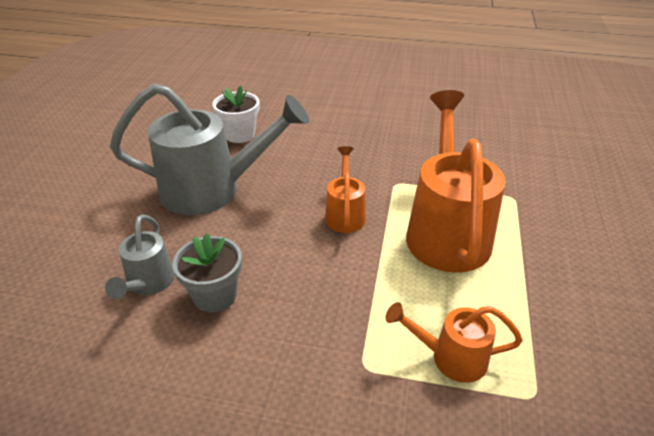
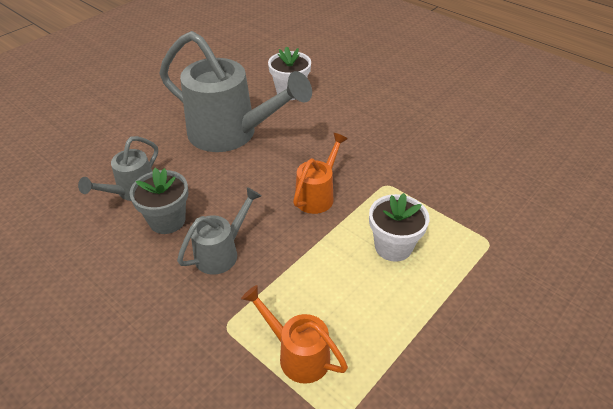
camera: 30 degrees right, 5 degrees up
(299, 301) = (221, 252): none -> grey watering can
(446, 231) = (393, 246): orange watering can -> white flower pot

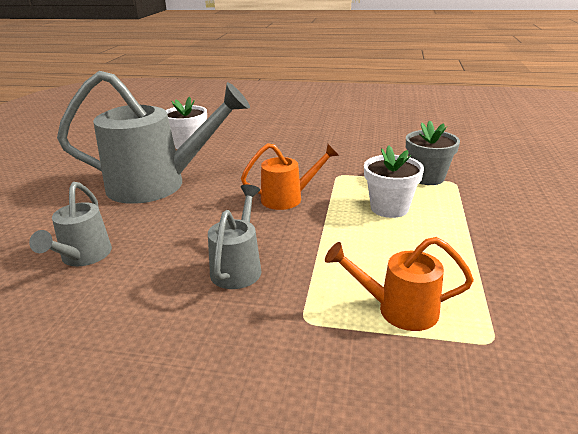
camera: 30 degrees left, 15 degrees down
(167, 220) = (150, 265): grey flower pot -> grey flower pot (427, 177)
(317, 195) = (288, 198): orange watering can -> orange watering can turned 75 degrees clockwise

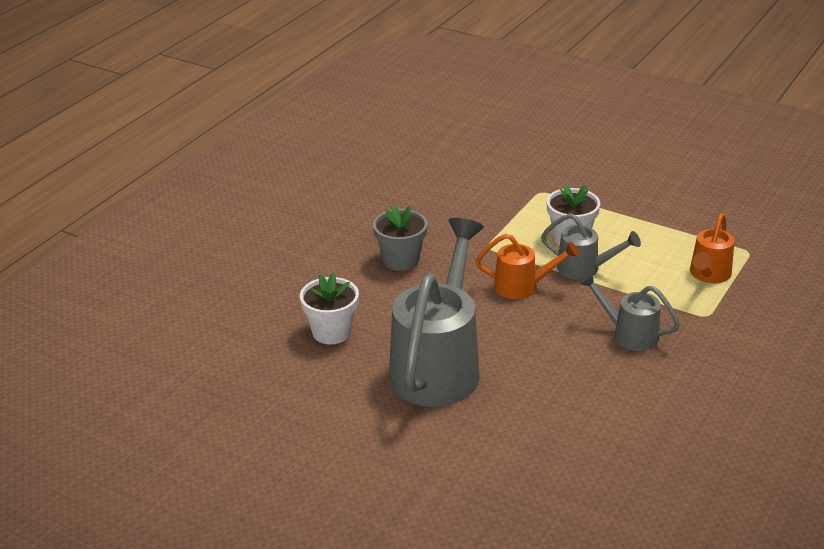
camera: 70 degrees left, 5 degrees up
(83, 257) = (575, 421): grey watering can -> grey watering can (584, 269)
(288, 198) = (522, 287): orange watering can -> orange watering can turned 90 degrees clockwise
(427, 177) = (524, 201): grey flower pot -> grey flower pot (401, 260)

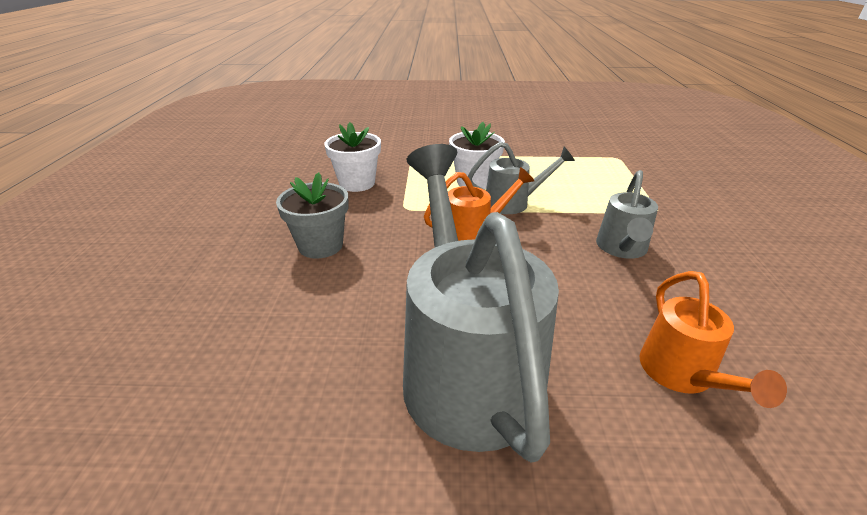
camera: 30 degrees left, 0 degrees up
(331, 332) = (278, 371): white flower pot -> white flower pot (357, 183)
(629, 334) = (621, 249): grey watering can -> grey watering can turned 75 degrees counterclockwise
(708, 275) = (614, 180): orange watering can -> orange watering can (681, 375)

